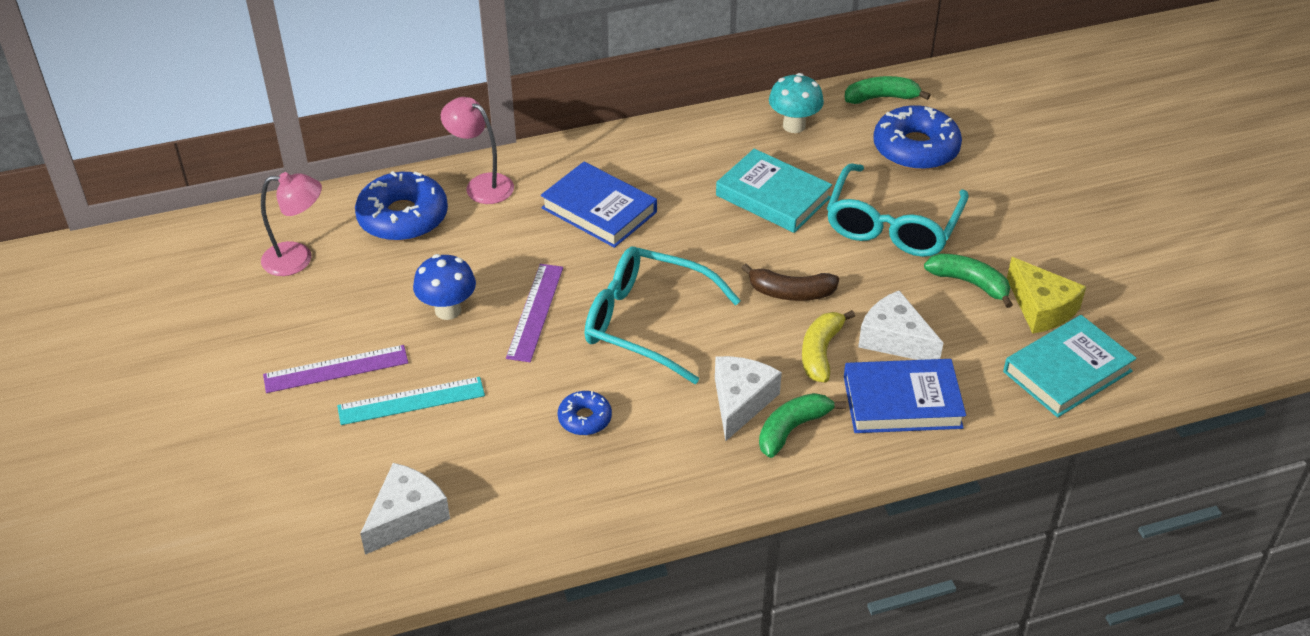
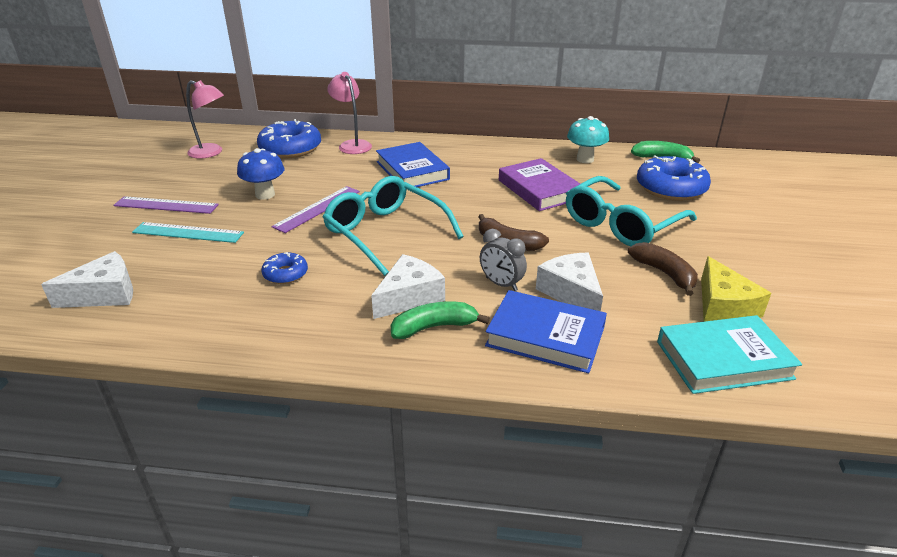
camera: 25 degrees right, 10 degrees down
(773, 196) = (539, 189): turquoise book -> purple book
(821, 352) = (501, 284): yellow banana -> grey clock
(969, 283) = (664, 273): green banana -> brown banana

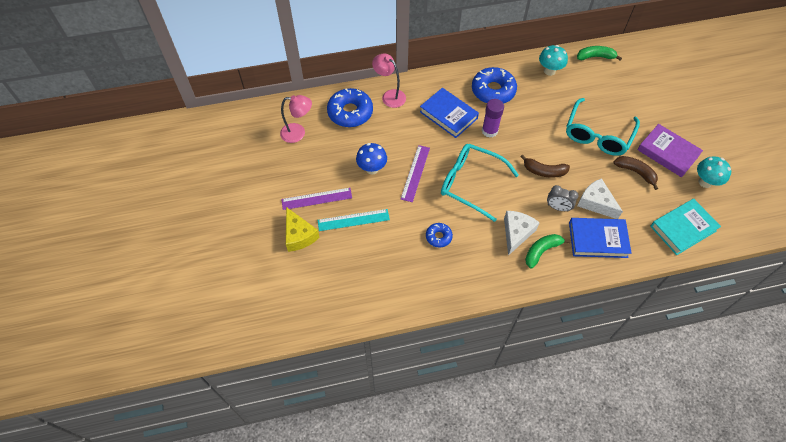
camera: 20 degrees left, 25 degrees up
(104, 294) = (350, 285): white cheese -> none
(457, 192) = (489, 131): none -> purple glue stick
(539, 189) = (537, 113): purple book -> purple book (667, 153)
(671, 188) = (612, 89): blue donut -> blue donut (493, 91)
(723, 306) = (671, 190): yellow cheese -> yellow cheese (299, 235)
(794, 310) = (705, 182): none -> turquoise mushroom

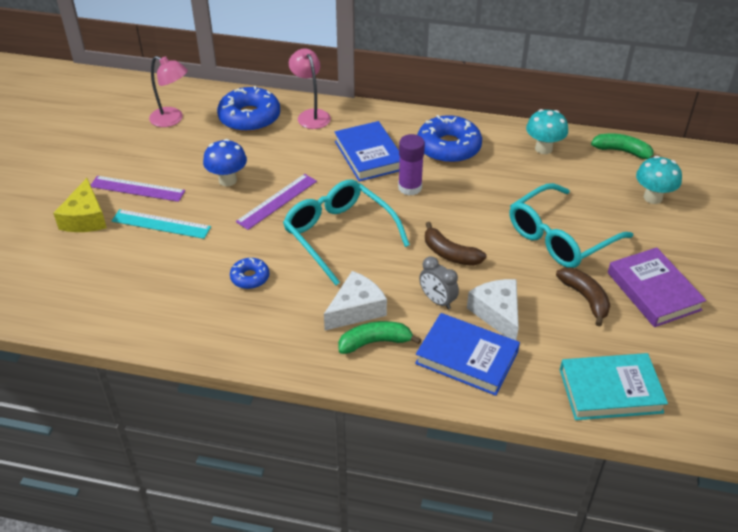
camera: 25 degrees right, 15 degrees down
(705, 182) = (689, 346): turquoise mushroom -> turquoise mushroom (653, 197)

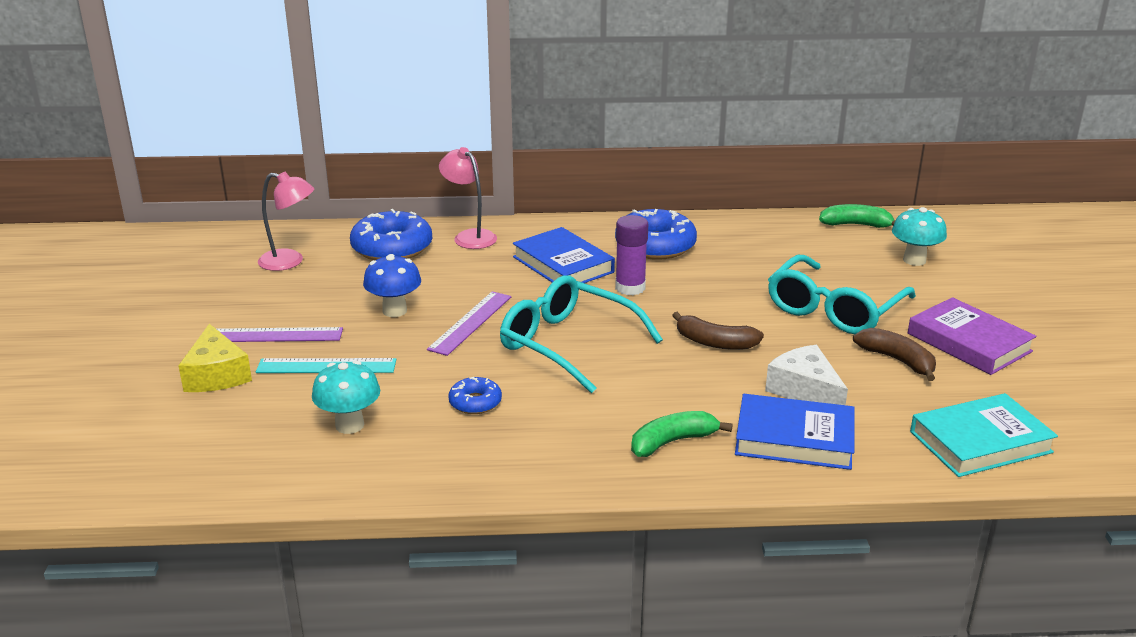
camera: 15 degrees left, 15 degrees down
(356, 309) = (630, 413): white cheese -> none
(437, 301) = (726, 389): grey clock -> none
(543, 148) = (766, 233): turquoise mushroom -> turquoise mushroom (349, 425)

